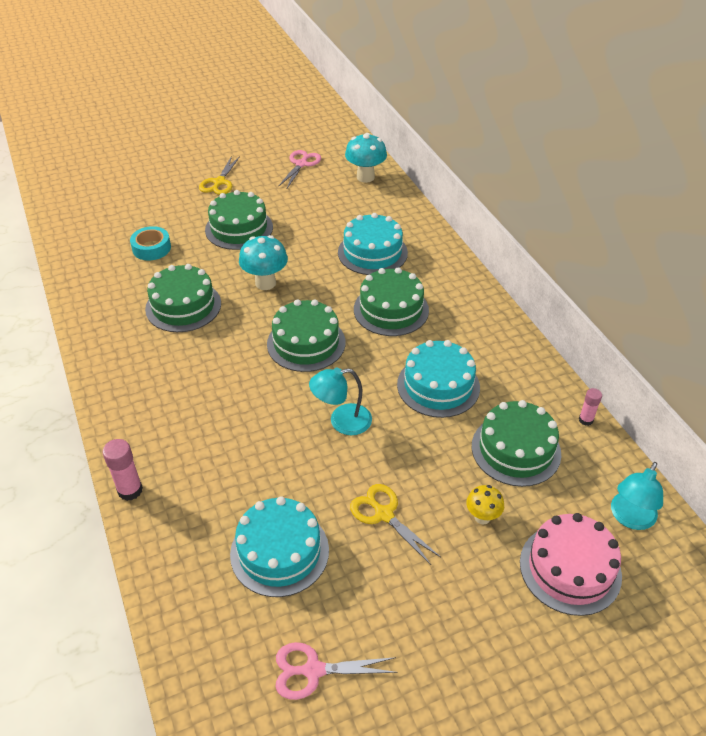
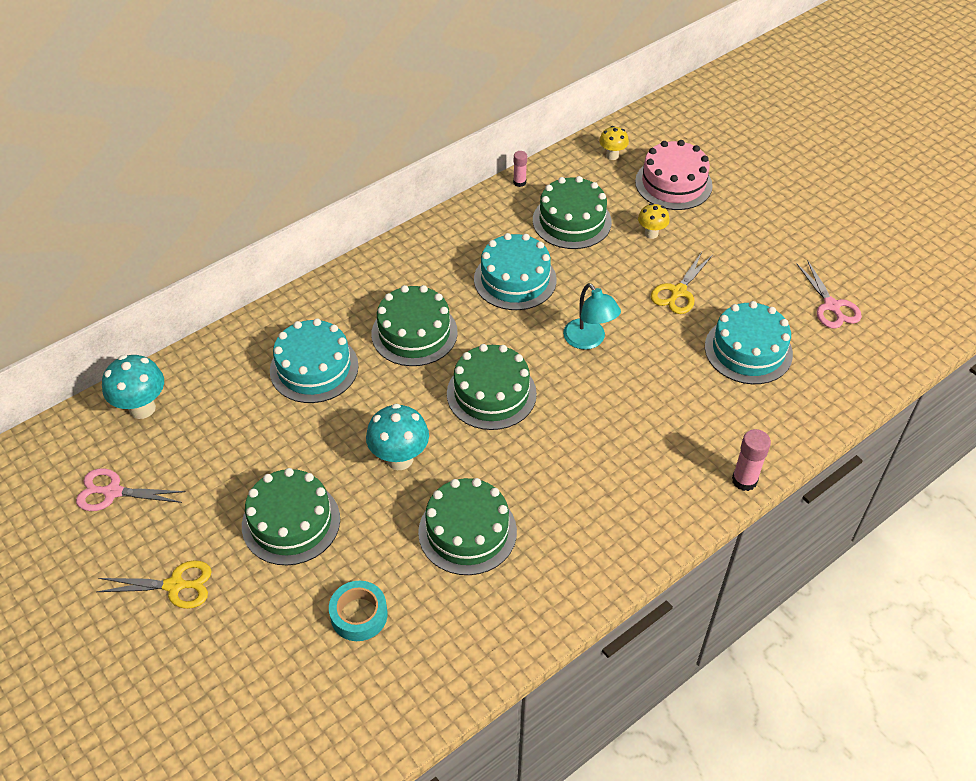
camera: 105 degrees left, 5 degrees up
(630, 518) = (612, 155): turquoise lamp -> yellow mushroom

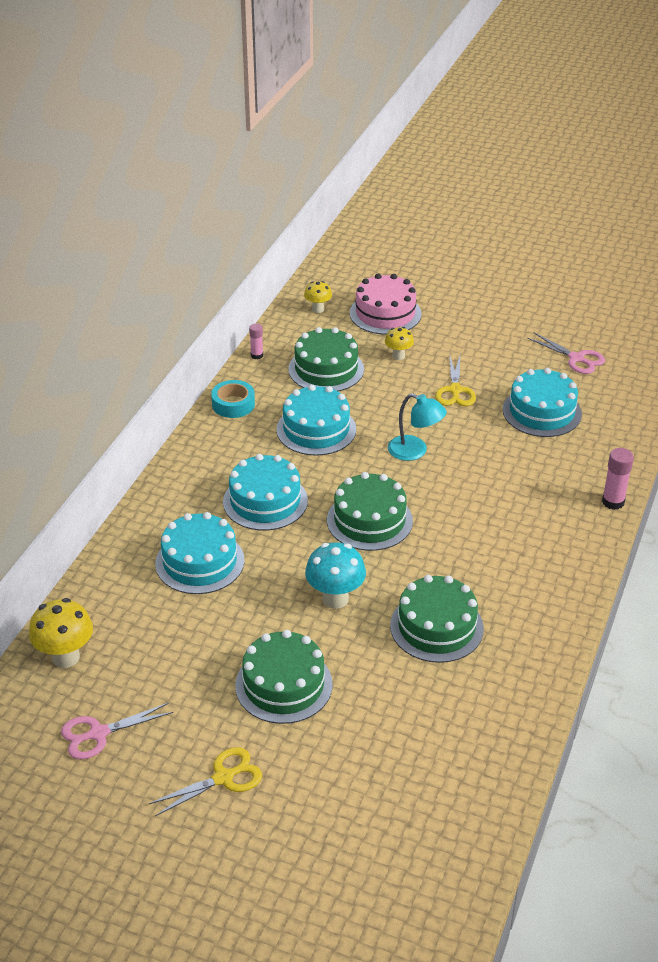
camera: 30 degrees left, 10 degrees down
(142, 408) = (66, 657): turquoise mushroom -> yellow mushroom
(359, 615) = (401, 725): turquoise tape -> turquoise tape (233, 404)
(414, 333) = (265, 501): green cake -> turquoise cake

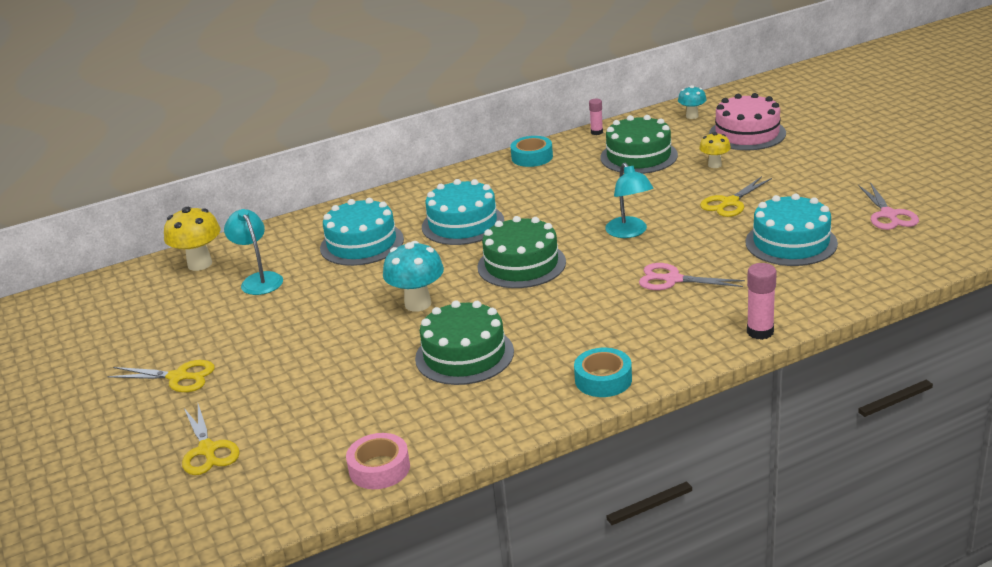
camera: 45 degrees right, 10 degrees down
(98, 733) = (151, 315): pink scissors -> pink scissors (672, 279)
(153, 645) = (259, 280): none -> turquoise lamp
(284, 685) = (300, 341): green cake -> none
(316, 429) = (570, 192): turquoise cake -> none
(318, 309) = (692, 116): yellow mushroom -> turquoise mushroom
(351, 825) = (207, 450): none -> yellow scissors
(506, 758) = (379, 468): none -> pink tape
(562, 595) = (603, 379): none -> turquoise tape

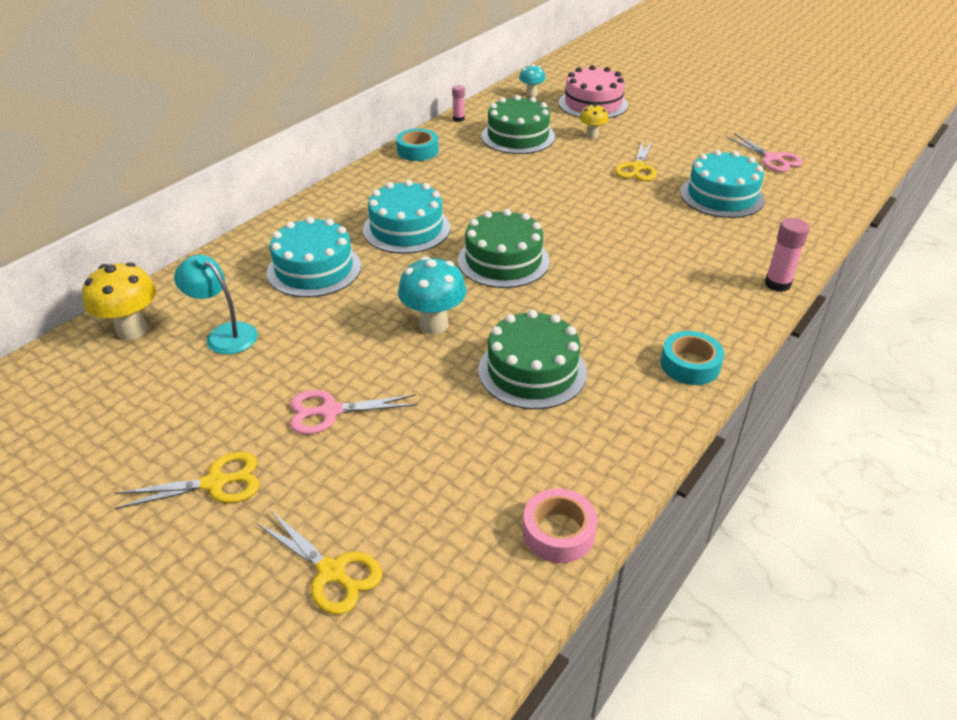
camera: 30 degrees left, 10 degrees up
(629, 232) = (576, 210): turquoise lamp -> none
(672, 279) = (657, 249): pink scissors -> pink scissors (330, 411)

